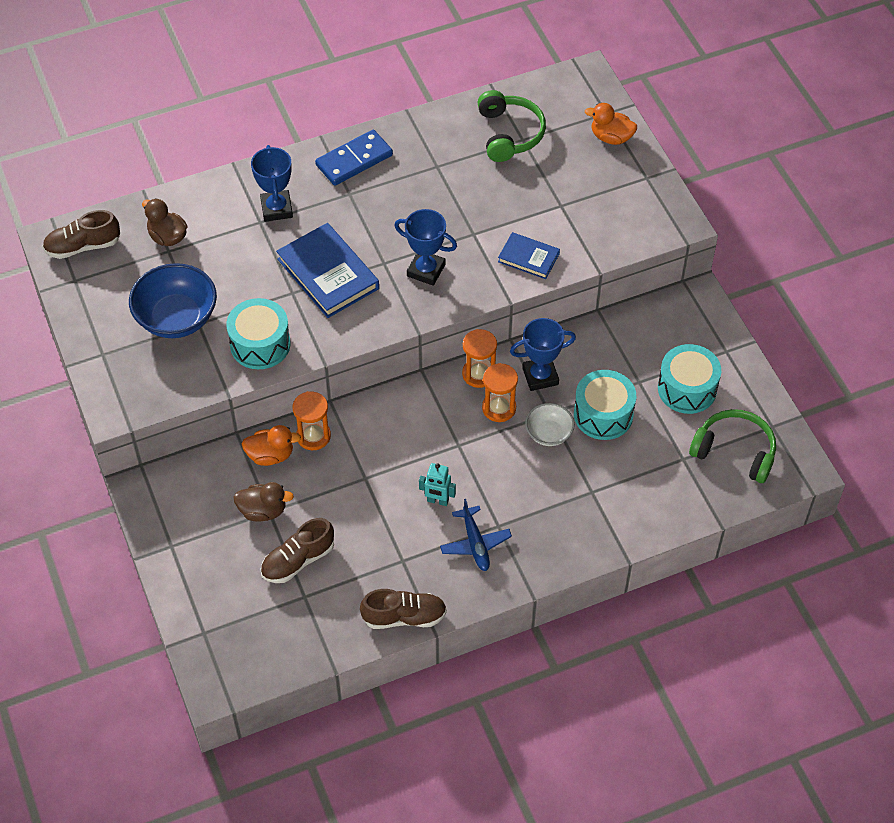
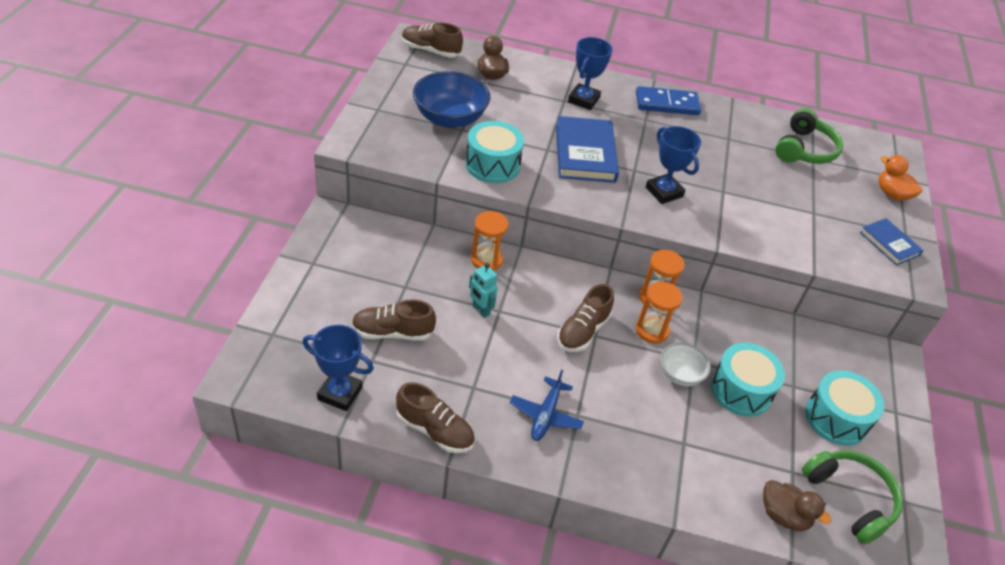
camera: 30 degrees right, 10 degrees down
(263, 511) = (401, 283): brown duck -> brown duck (783, 515)
(270, 455) = (443, 252): orange duck -> none
(437, 501) = (542, 363): turquoise robot -> turquoise robot (480, 310)
(446, 448) = (583, 331): none -> brown shoe
(528, 258) = (757, 230): blue book -> blue book (889, 244)
(540, 376) = (706, 330): blue trophy -> blue trophy (340, 393)

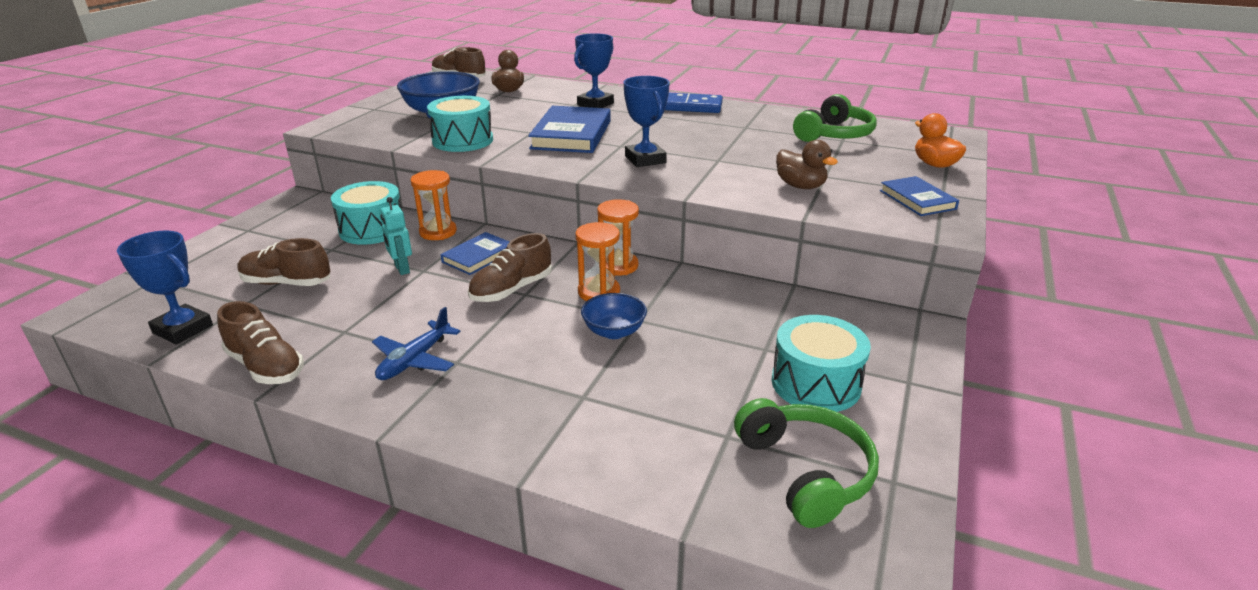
camera: 15 degrees right, 15 degrees down
(536, 291) = (478, 256): none -> blue book
(680, 374) = (614, 331): white bowl -> blue bowl
(741, 390) = (689, 349): turquoise drum -> turquoise drum (372, 229)
(783, 515) = (692, 484): brown duck -> brown duck (800, 186)

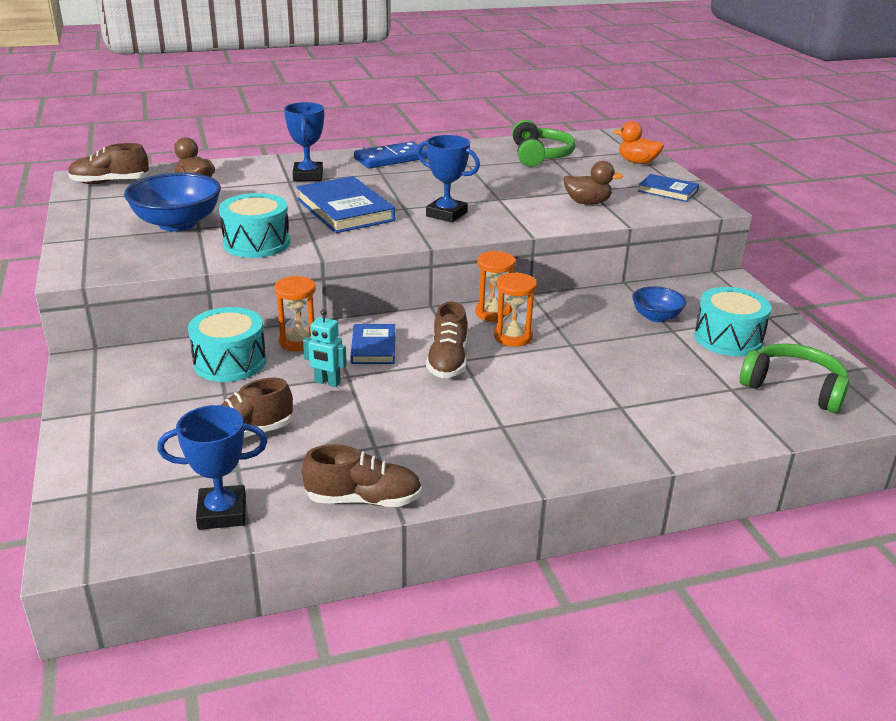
camera: 40 degrees left, 0 degrees up
(414, 360) = (471, 439): blue plane -> none
(614, 331) = (569, 359): blue bowl -> blue bowl (656, 317)

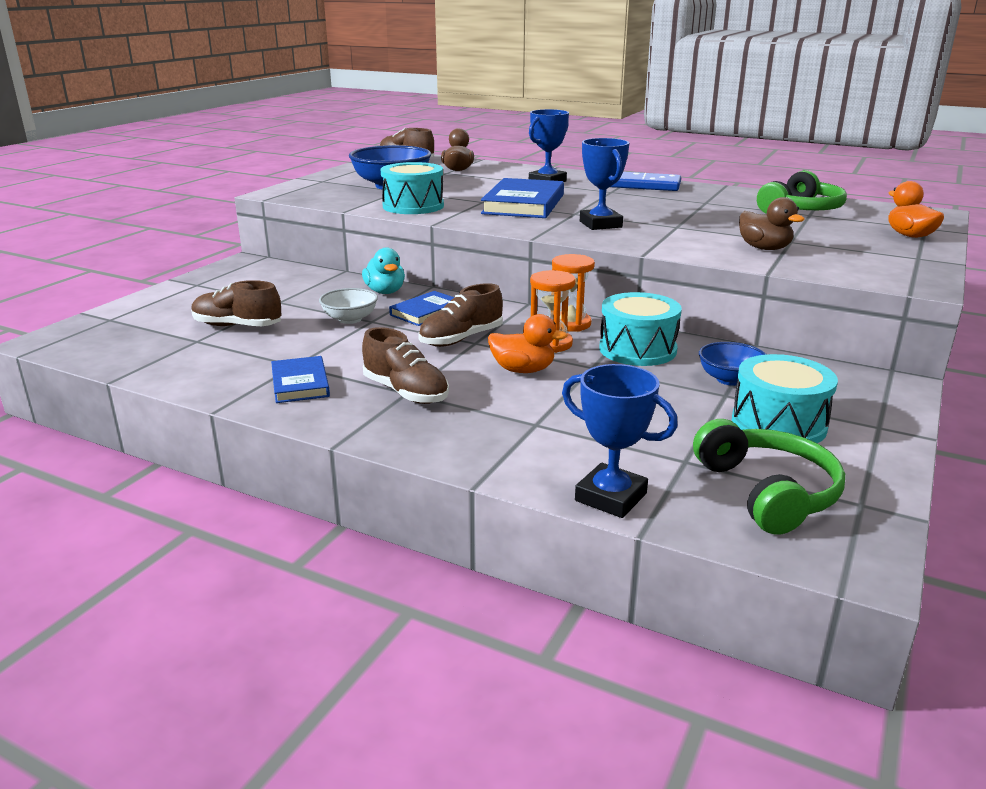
camera: 45 degrees right, 5 degrees down
(222, 513) = (139, 357): blue trophy -> blue trophy (610, 497)
(230, 362) = (319, 287): turquoise drum -> turquoise drum (637, 349)
(298, 341) = (385, 292): orange hourglass -> turquoise duck
(327, 382) = (350, 319): turquoise robot -> white bowl
(363, 499) = (221, 388): brown shoe -> brown shoe (406, 392)
(537, 368) = (523, 370): none -> orange duck
(668, 191) = (890, 262): blue book -> blue book (300, 383)

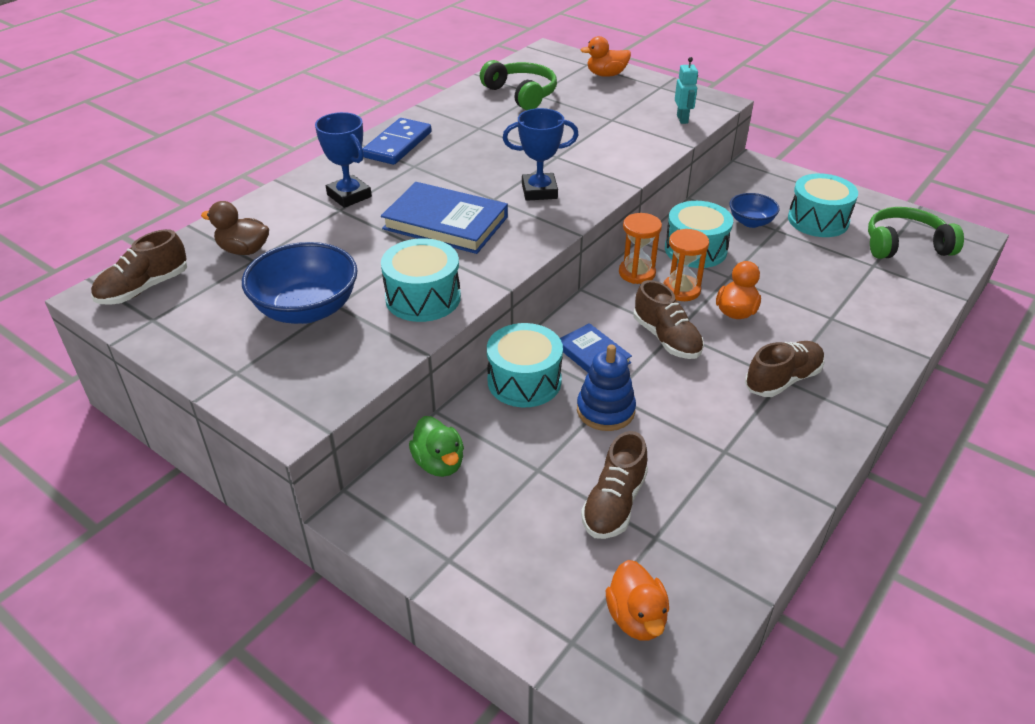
camera: 80 degrees left, 15 degrees up
(120, 336) = (636, 618): none -> orange duck
(289, 275) = (439, 463): none -> green duck
(300, 383) = (768, 446): blue book -> none
(350, 319) = (605, 410): white bowl -> blue stacking toy
(385, 292) = (524, 381): turquoise duck -> turquoise drum
(610, 497) = (926, 302): blue trophy -> none
(764, 248) = (629, 133): brown duck -> none
(838, 268) = (682, 119): none -> turquoise robot

